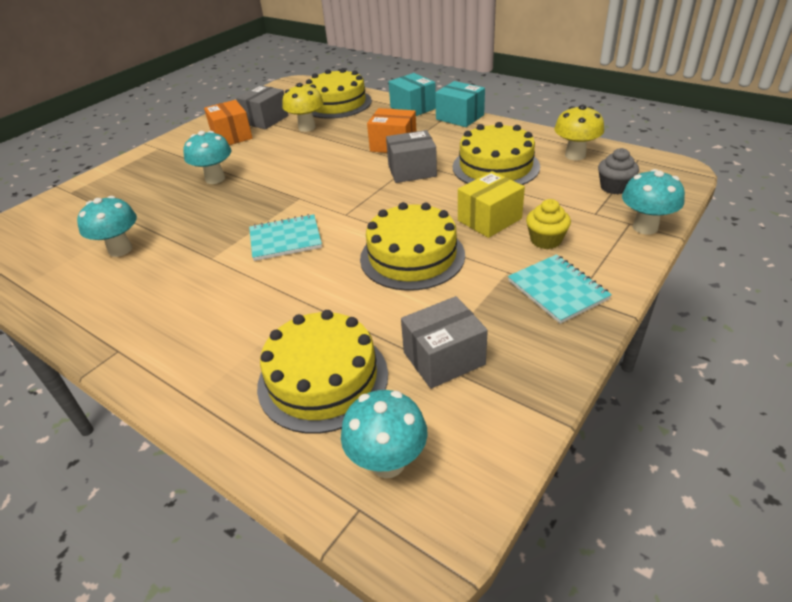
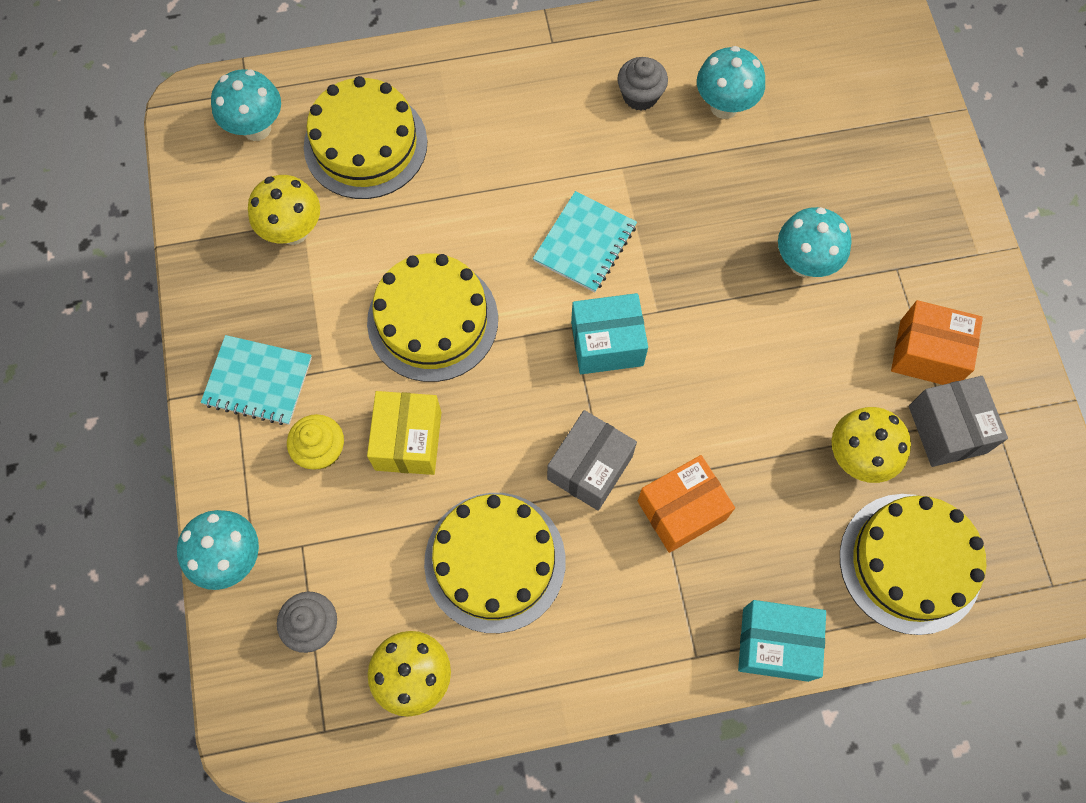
camera: 130 degrees right, 30 degrees up
(140, 283) = (640, 96): none -> grey cupcake
(444, 358) = (293, 231): grey box -> yellow mushroom
(460, 117) = (672, 670): turquoise box -> turquoise box (607, 343)

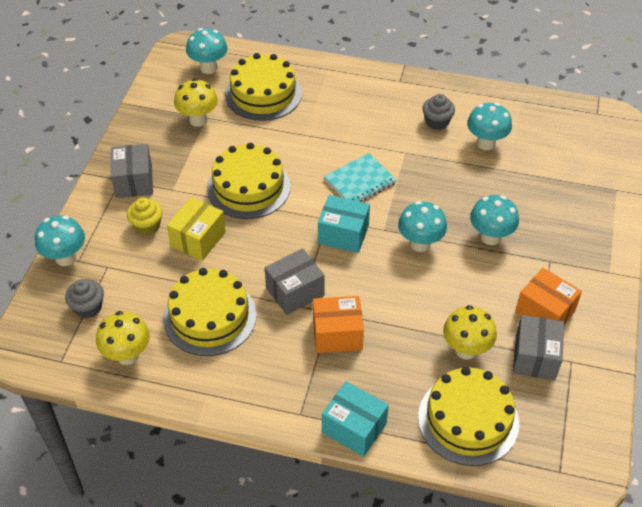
camera: 25 degrees right, 20 degrees down
(258, 381) = (134, 181): turquoise notebook -> grey box
(717, 314) = (420, 243): none -> turquoise mushroom

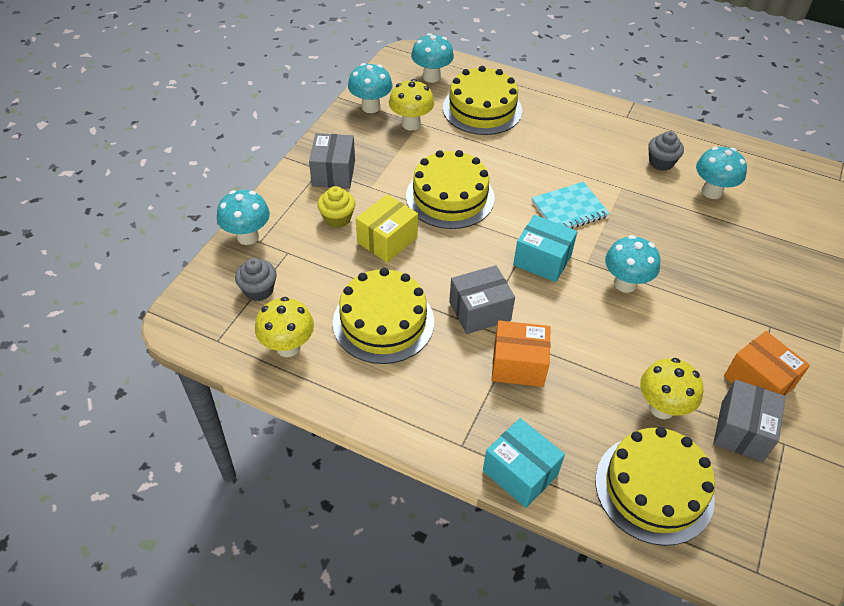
camera: 10 degrees right, 0 degrees up
(490, 237) = (705, 289): turquoise mushroom -> turquoise mushroom (371, 107)

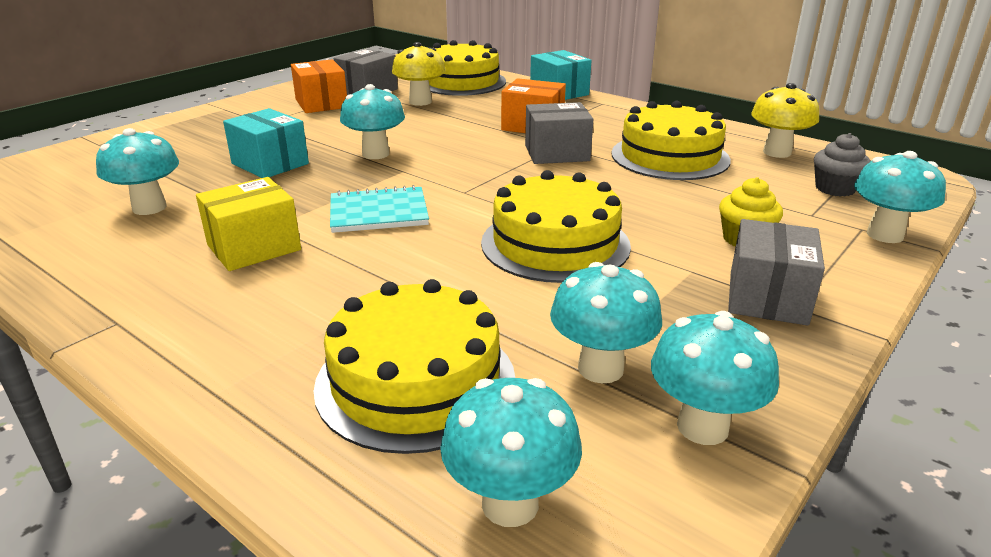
camera: 165 degrees left, 20 degrees down
(387, 240) = (664, 211): yellow box -> yellow box (254, 247)
(411, 124) = (600, 368): yellow mushroom -> turquoise mushroom
(542, 260) = (457, 177): turquoise box -> turquoise box (270, 164)
(661, 162) = (167, 246): grey cupcake -> none

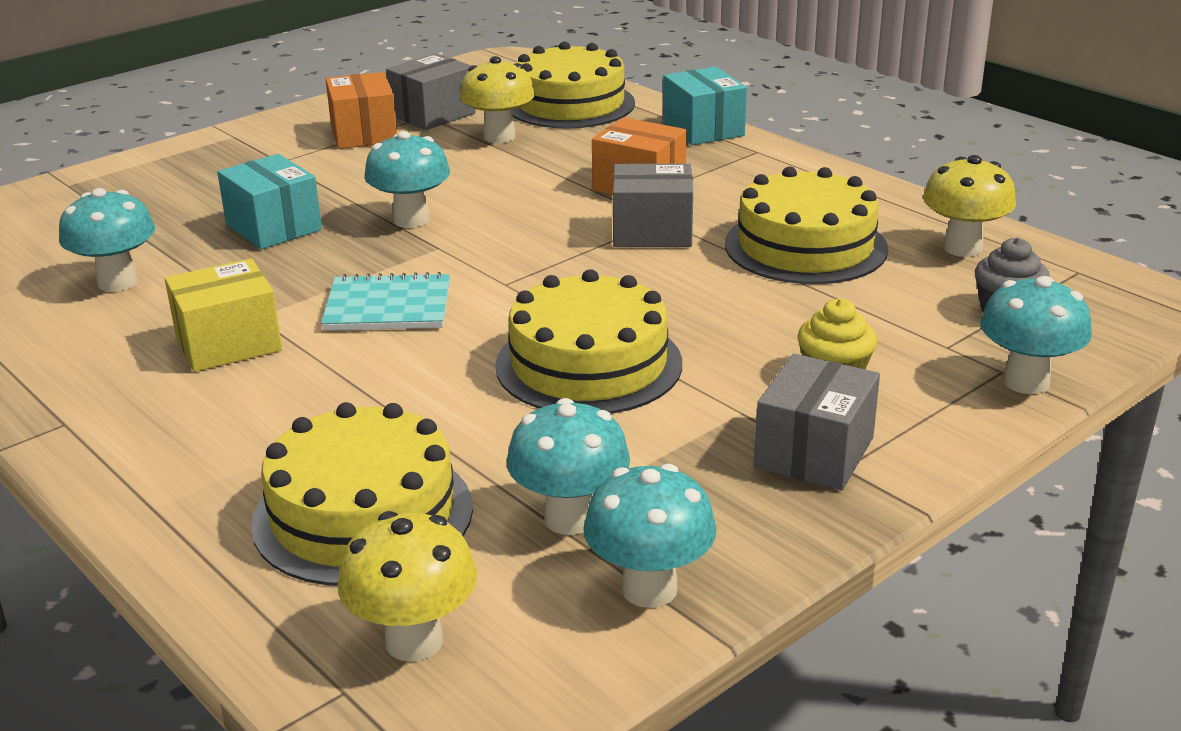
camera: 10 degrees right, 0 degrees up
(510, 504) = (414, 641): turquoise mushroom -> yellow mushroom

